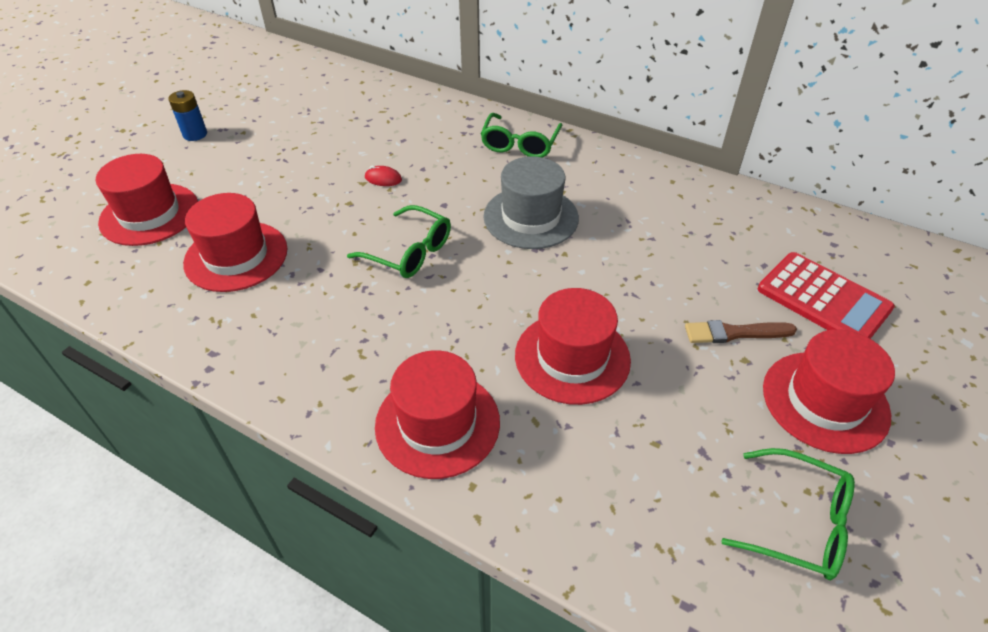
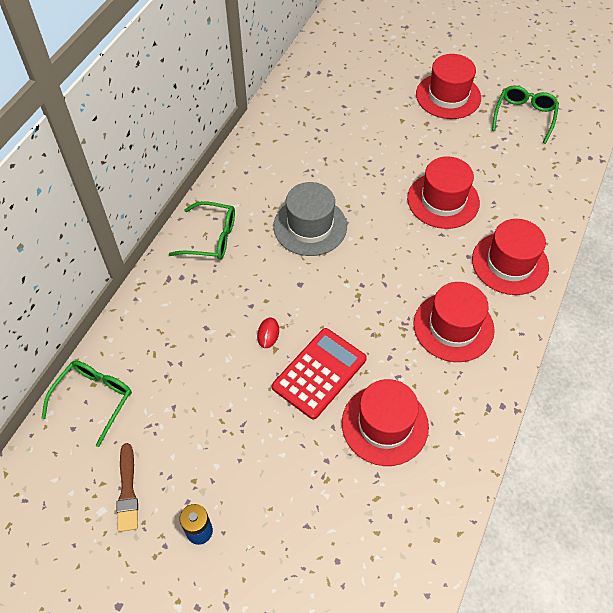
camera: 95 degrees left, 10 degrees up
(149, 214) = (339, 523): red hat -> red hat (453, 327)
(409, 252) = (361, 300): green glasses -> green glasses (94, 399)
(735, 333) = (406, 125): brown brush -> brown brush (127, 491)
(823, 299) = (370, 84): red calculator -> red calculator (319, 373)

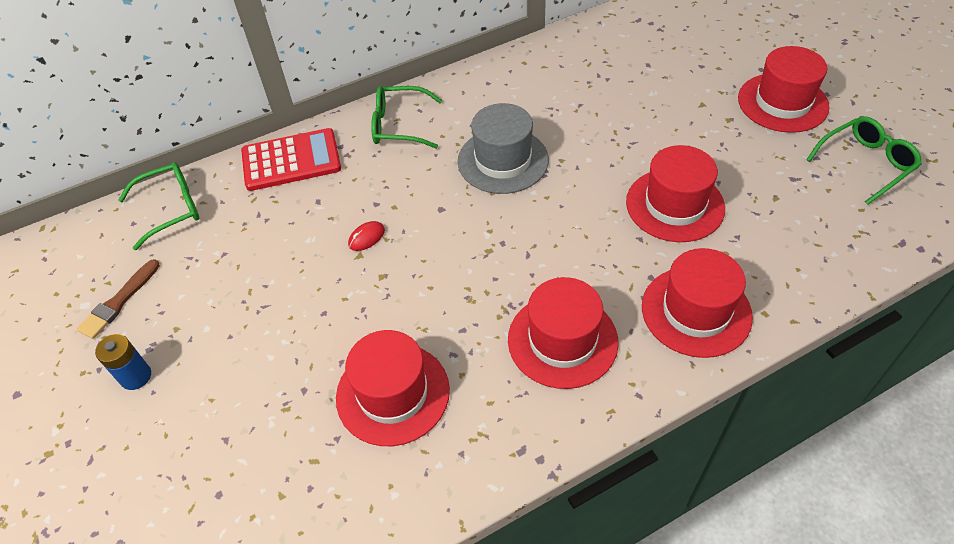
camera: 40 degrees right, 5 degrees down
(211, 238) = (399, 125): green glasses -> green glasses turned 135 degrees clockwise
(319, 373) = (378, 303): red calculator -> red calculator (291, 160)

